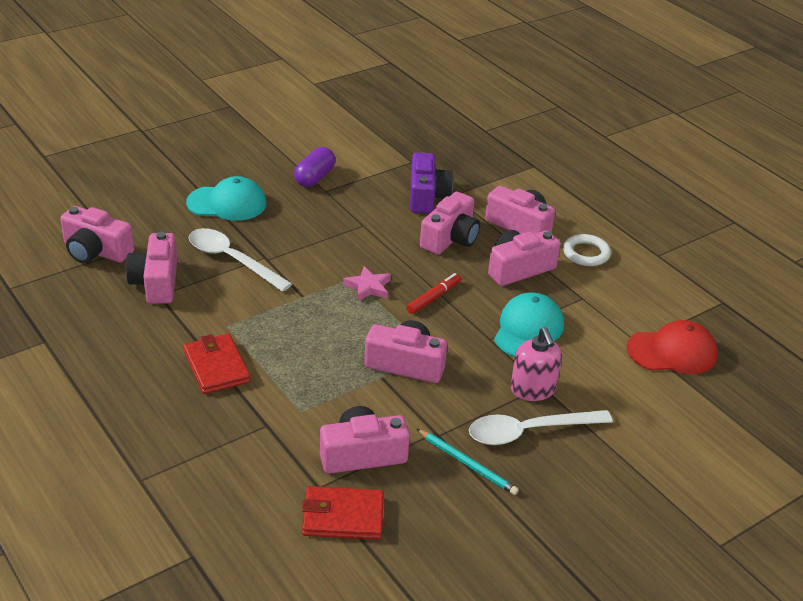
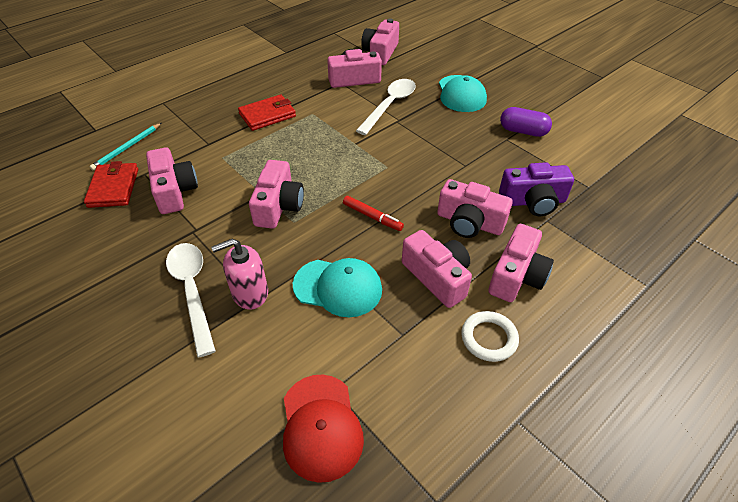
camera: 85 degrees right, 10 degrees up
(368, 287) = (376, 176): pink star -> none
(467, 464) = (157, 251): turquoise pencil -> turquoise pencil (127, 148)

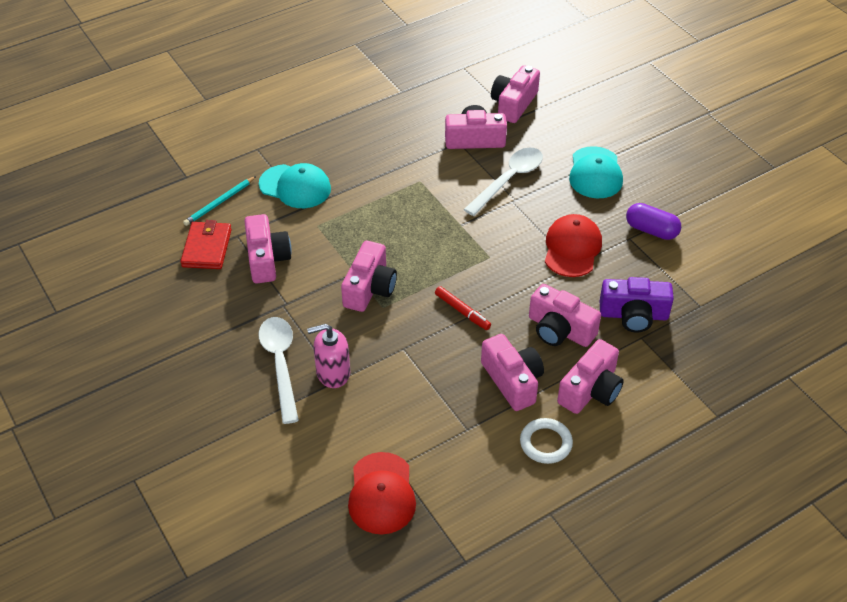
camera: 10 degrees right, 0 degrees up
(267, 115) = (370, 178): red wallet -> none
(338, 287) = (415, 378): turquoise cap -> turquoise cap (295, 187)
(459, 152) = (572, 248): none -> red cap

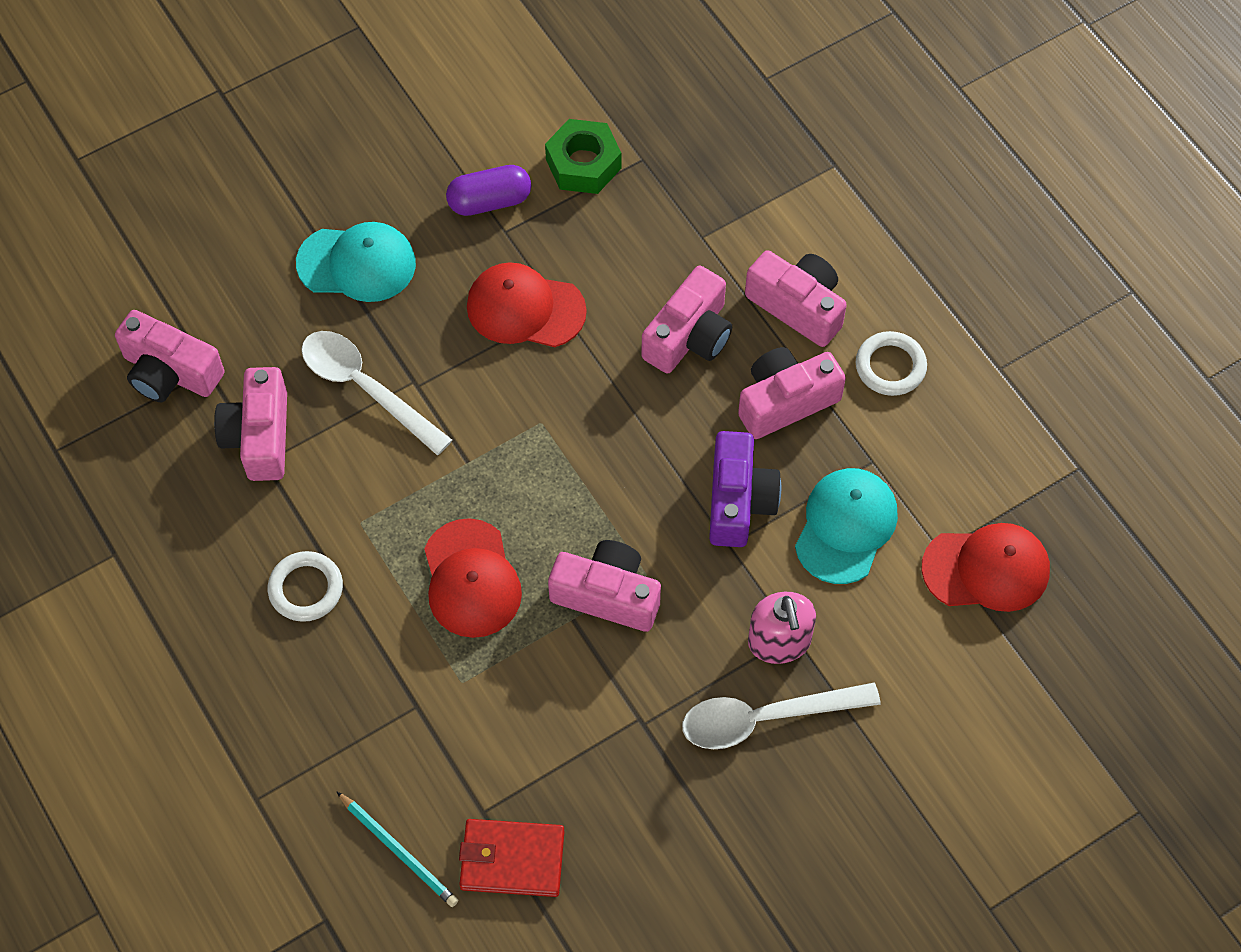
camera: 90 degrees left, 15 degrees up
(267, 259) = (540, 757): pink camera -> none
(295, 187) = (363, 724): turquoise cap -> turquoise cap (846, 526)
(378, 161) = (306, 589): none -> white ring
(382, 227) = (471, 579): none -> red cap
(462, 311) = (655, 463): red marker -> none
(633, 315) = (660, 241): purple camera -> purple camera (738, 501)
(651, 230) = (489, 201): purple capsule -> purple capsule turned 45 degrees clockwise
(690, 275) = (583, 164): none -> green nut

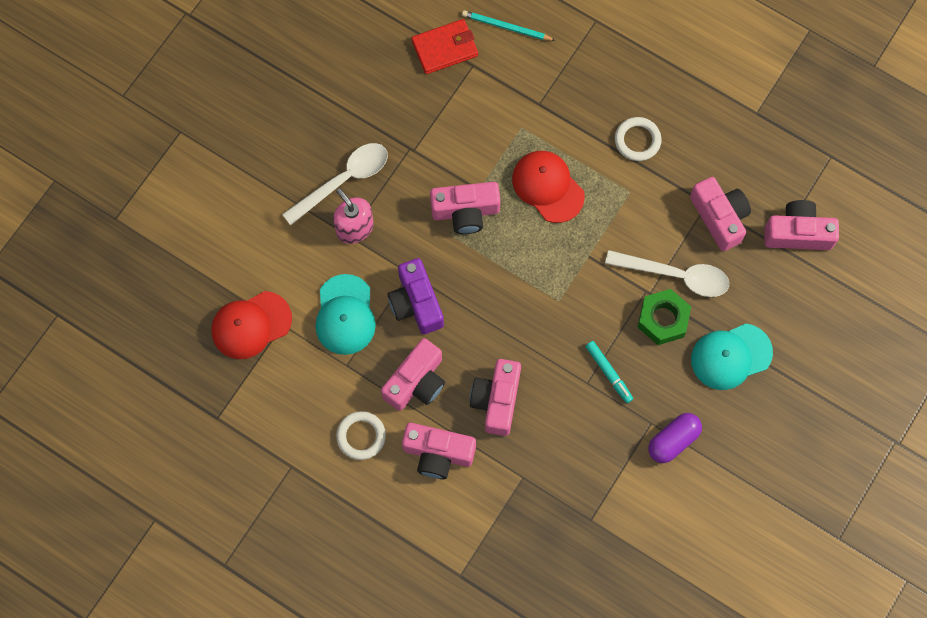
camera: 155 degrees right, 10 degrees up
(525, 308) = (609, 373): red cap -> turquoise marker
(583, 164) = (627, 498): green nut -> green nut (663, 319)

